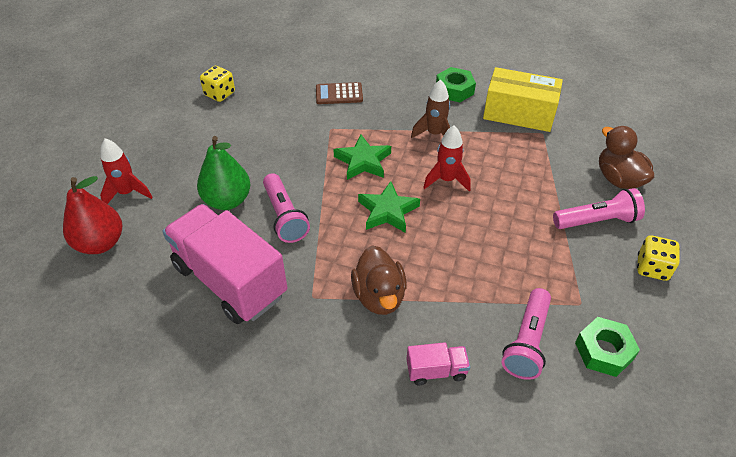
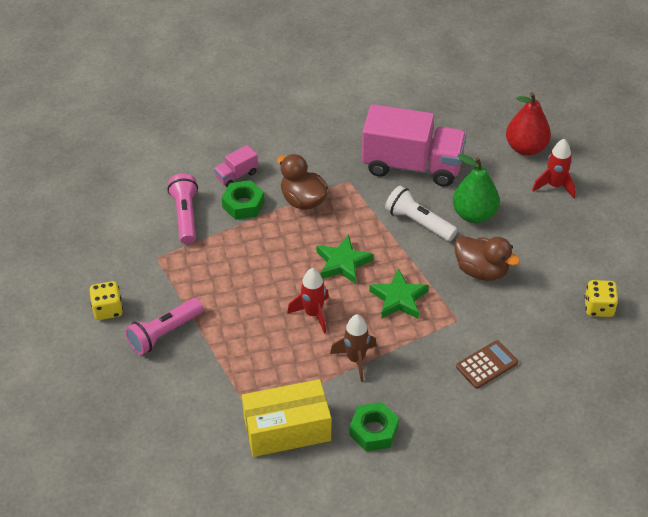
camera: 150 degrees right, 0 degrees up
(284, 216) = (418, 222): pink flashlight -> white flashlight
(604, 351) = (131, 232): green nut -> green nut (243, 205)
(618, 179) = (157, 388): brown duck -> brown duck (481, 271)

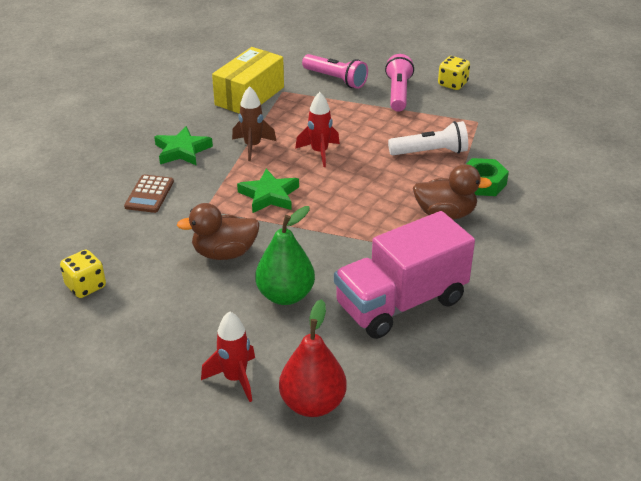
camera: 135 degrees right, 10 degrees down
(186, 216) = (507, 152): pink flashlight -> pink flashlight (335, 79)
(236, 175) = (526, 199): pink truck -> none
(343, 263) = (345, 192): green star -> green star (182, 151)
(374, 431) = (192, 122): green nut -> none
(418, 222) = (326, 257): white flashlight -> white flashlight (430, 152)

